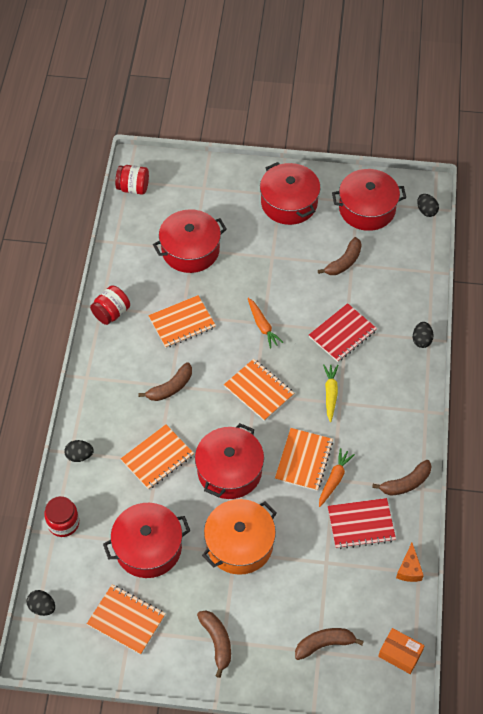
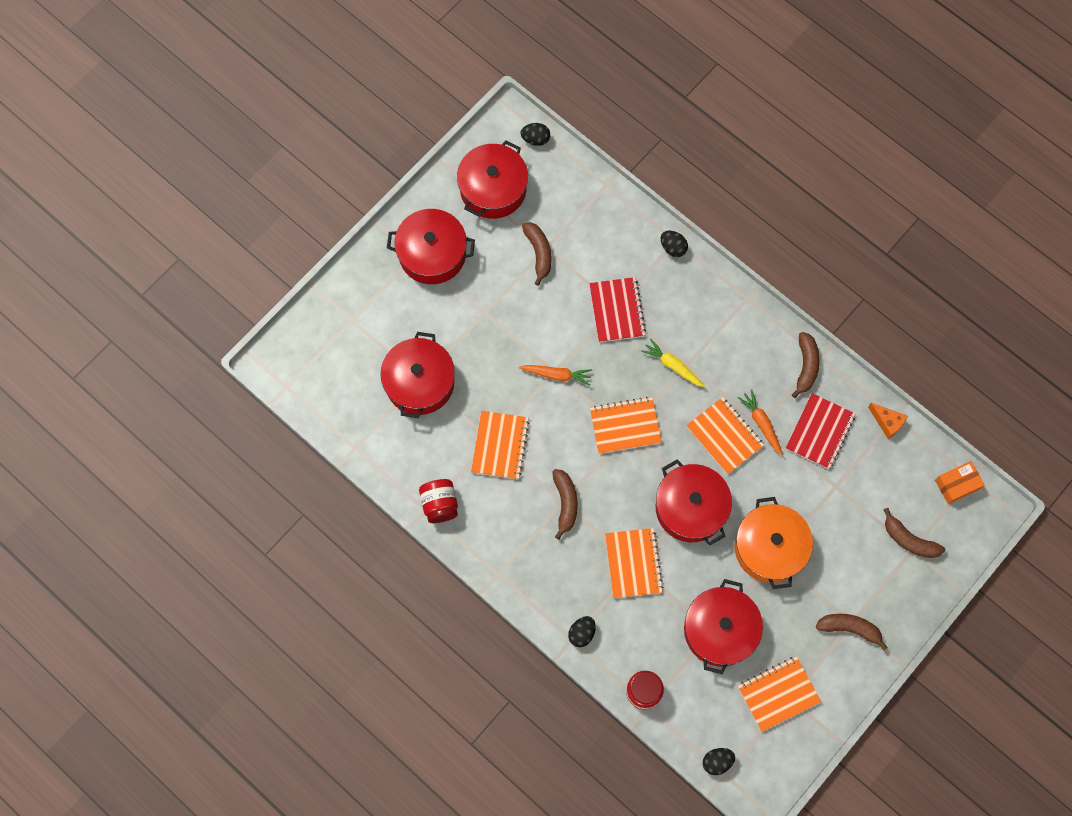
camera: 55 degrees left, 15 degrees up
(133, 188) = (300, 387): red jar -> none
(324, 644) = (909, 540): brown banana -> brown banana turned 75 degrees counterclockwise

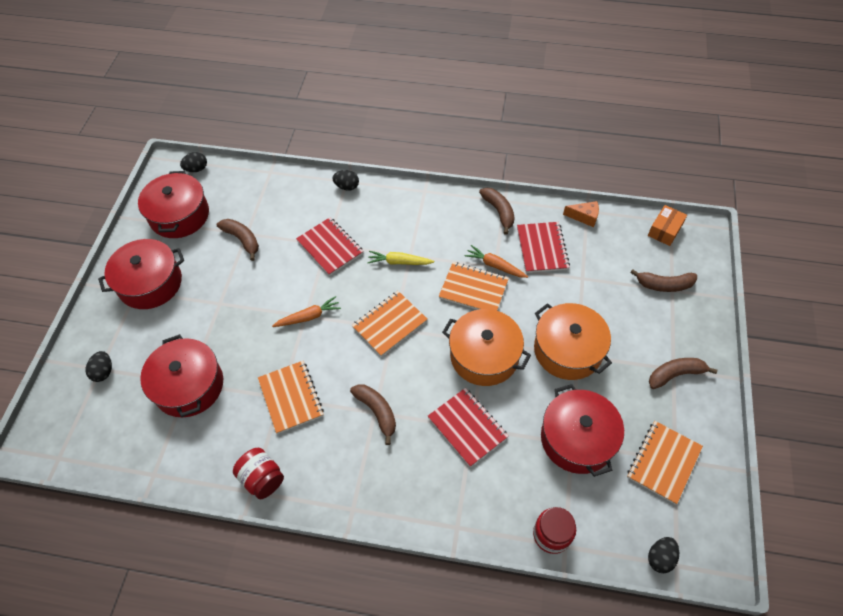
camera: 30 degrees left, 15 degrees down
(581, 633) = (462, 516): black egg -> black egg (104, 372)
(633, 563) = (467, 427): orange notebook -> red notebook
(690, 508) = (484, 356): red pot -> orange pot

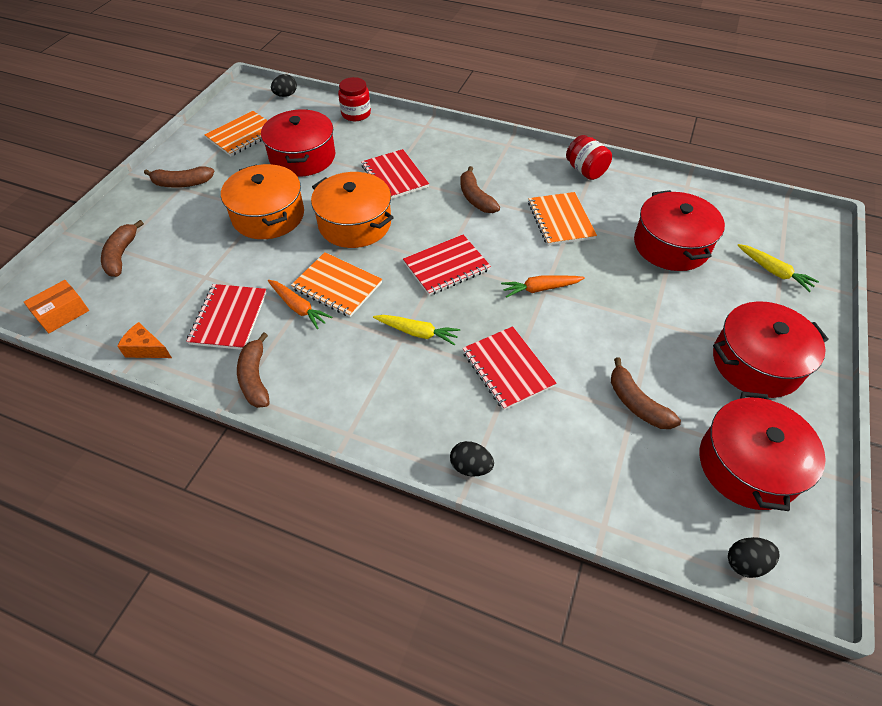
camera: 170 degrees left, 5 degrees down
(104, 372) = (774, 272): black egg -> yellow carrot
(389, 324) = (446, 266): orange notebook -> red notebook
(664, 285) = (121, 255): brown banana -> brown banana turned 105 degrees counterclockwise

